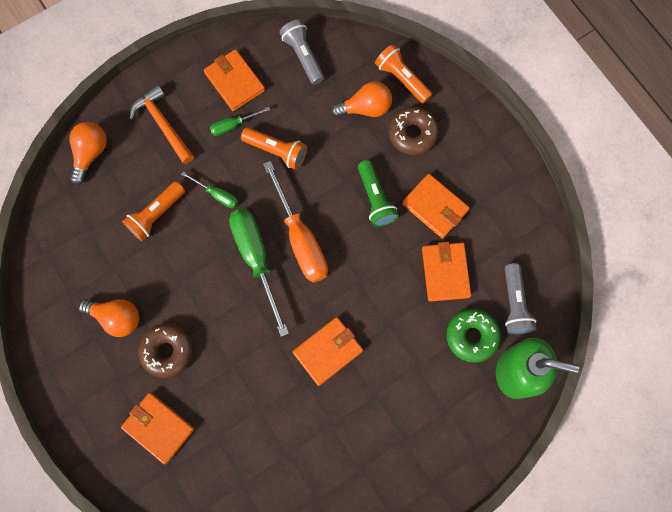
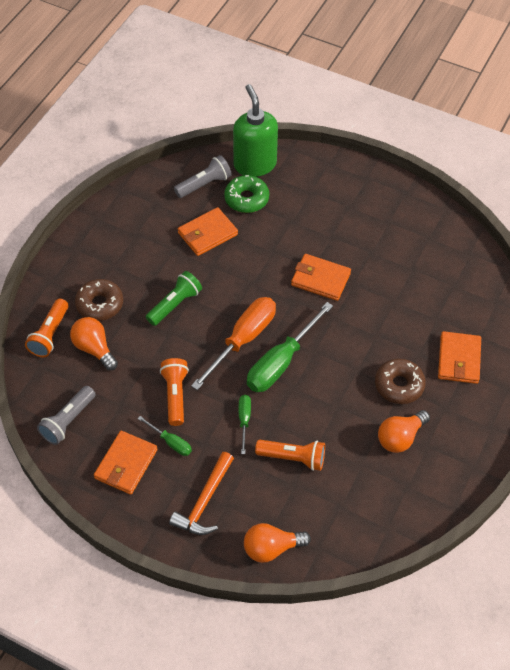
camera: 120 degrees left, 20 degrees down
(116, 318) = (400, 438): orange light bulb -> orange light bulb turned 120 degrees counterclockwise
(435, 207) = (157, 262): orange wallet -> none

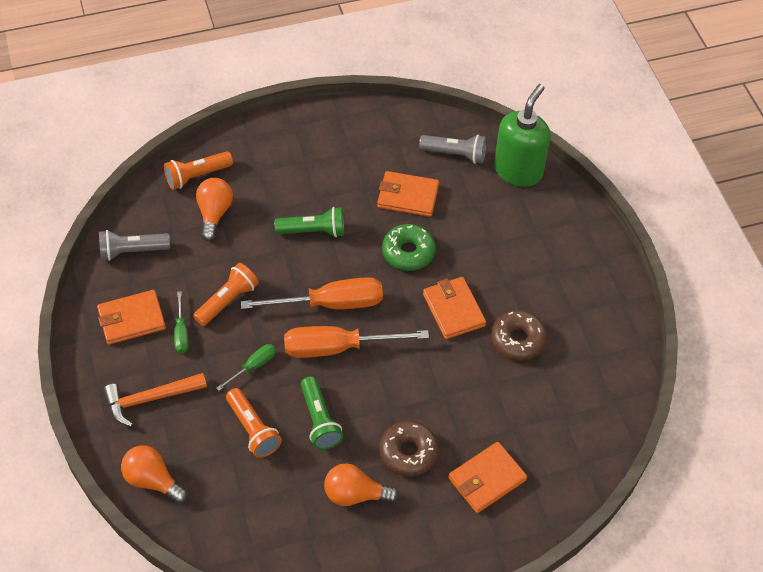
camera: 45 degrees right, 0 degrees up
(100, 304) = (259, 183): brown donut -> brown donut (517, 340)
(246, 199) = (475, 194): green donut -> green donut (408, 252)
(281, 362) = (338, 348): green screwdriver -> orange screwdriver
(325, 415) = (319, 420): none -> green flashlight

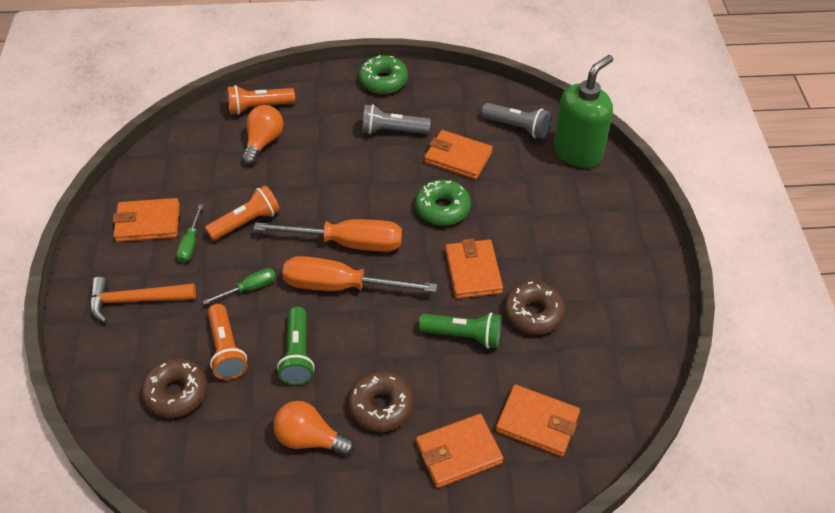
camera: 15 degrees right, 5 degrees down
(132, 251) = (173, 162): grey flashlight -> grey flashlight (392, 131)
(153, 480) = (106, 381): orange light bulb -> none
(222, 478) = (176, 393): none -> brown donut
(311, 125) = (383, 81): none -> green donut
(313, 231) = (353, 173): green flashlight -> green flashlight (463, 336)
(546, 439) = (537, 423): none -> orange wallet

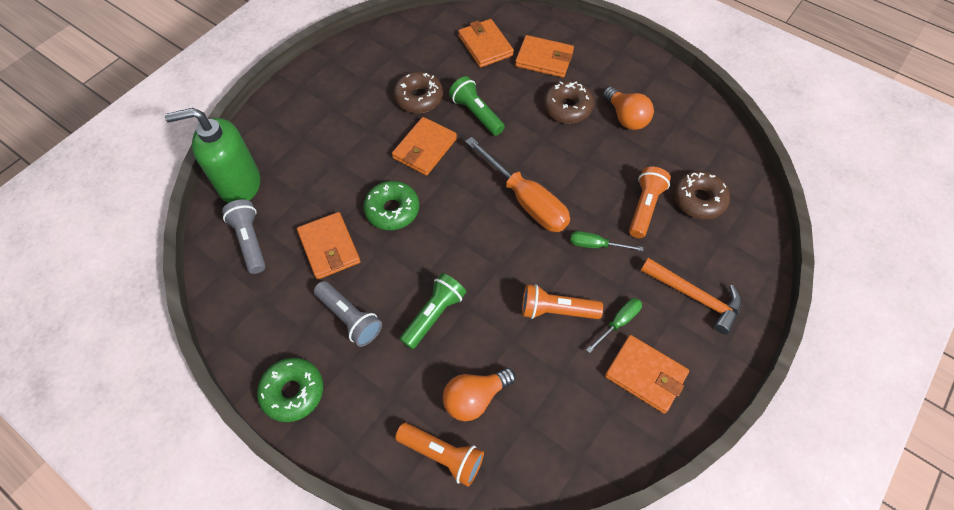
camera: 140 degrees left, 10 degrees up
(298, 354) = (595, 172): green flashlight -> green flashlight (433, 315)
(347, 243) = (491, 232): orange screwdriver -> none

